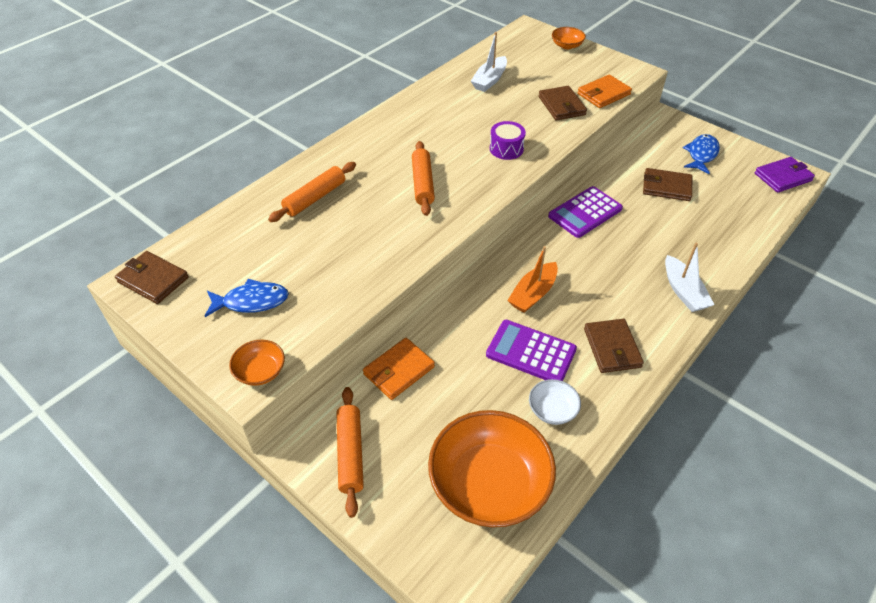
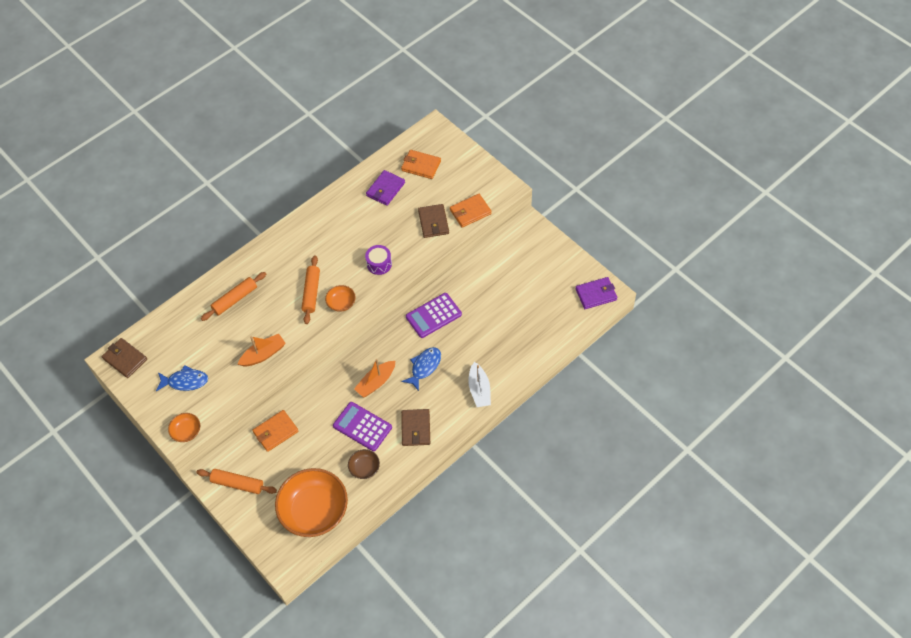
camera: 10 degrees right, 10 degrees up
(350, 453) = (237, 484): orange rolling pin -> orange rolling pin turned 75 degrees counterclockwise
(369, 258) = (263, 354): none -> orange boat
(489, 80) = (385, 189): white boat -> purple wallet
(526, 58) = (421, 166): none -> orange wallet
(552, 410) = (364, 468): white bowl -> brown bowl
(567, 45) = (459, 152): orange bowl -> orange bowl (341, 303)
(666, 187) = (502, 297): brown wallet -> none
(701, 154) = (542, 266): blue fish -> blue fish (424, 367)

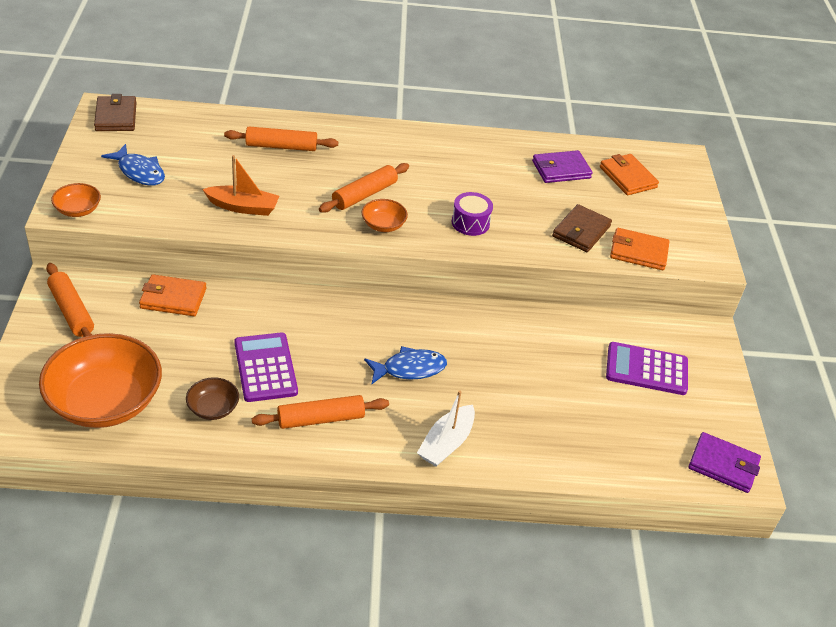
camera: 35 degrees right, 15 degrees down
(376, 382) = (336, 340): orange boat -> none
(415, 428) = (321, 419): brown wallet -> orange rolling pin
(433, 315) = (483, 330): purple calculator -> purple calculator (646, 369)

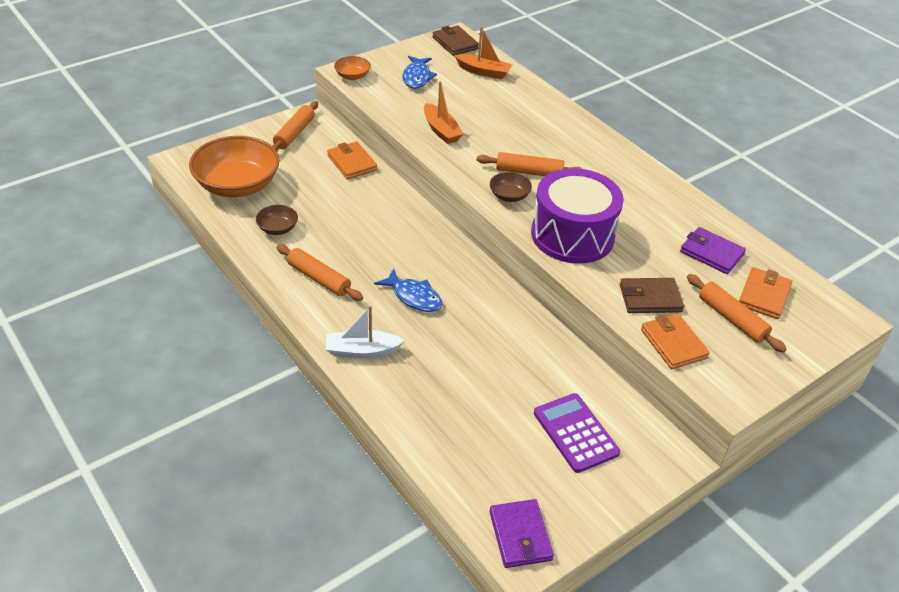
camera: 55 degrees right, 0 degrees up
(116, 117) = (455, 43): brown wallet -> brown wallet turned 75 degrees counterclockwise
(186, 129) = (483, 72): none -> orange boat
(265, 367) = (337, 231): purple calculator -> none
(281, 146) = (525, 114): orange rolling pin -> orange rolling pin (731, 319)
(383, 225) = (509, 196): orange bowl -> brown bowl
(470, 223) = (572, 235): purple drum -> purple drum, size x2.23

